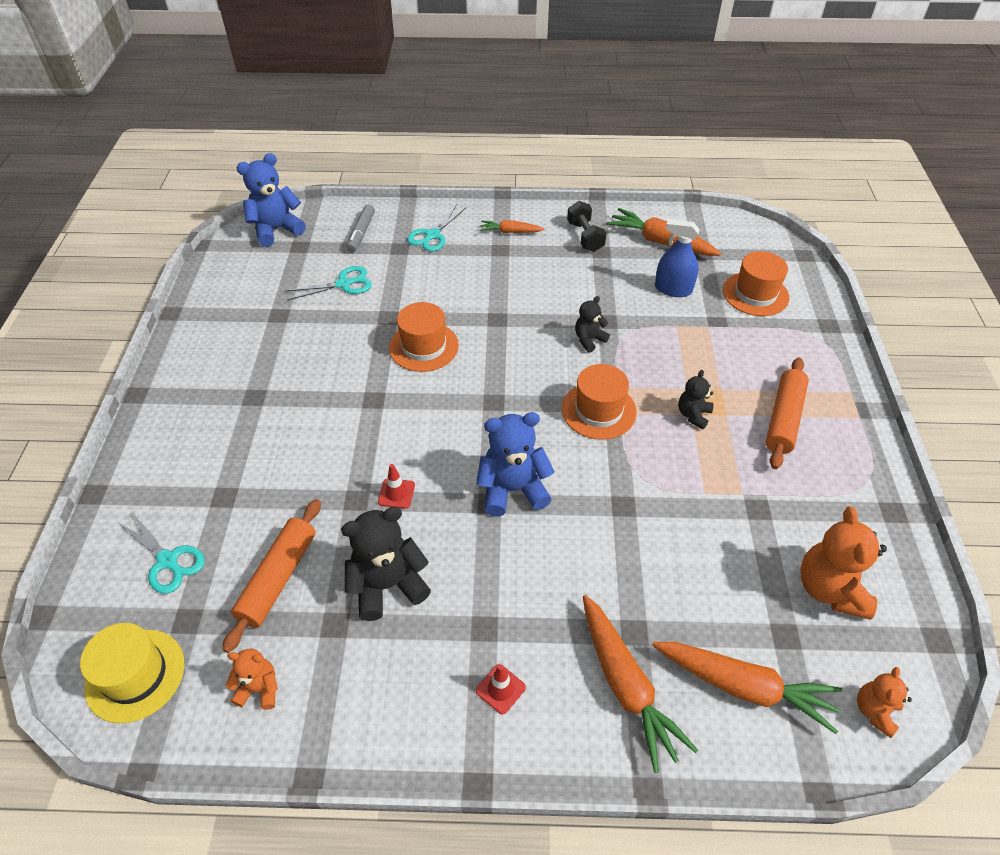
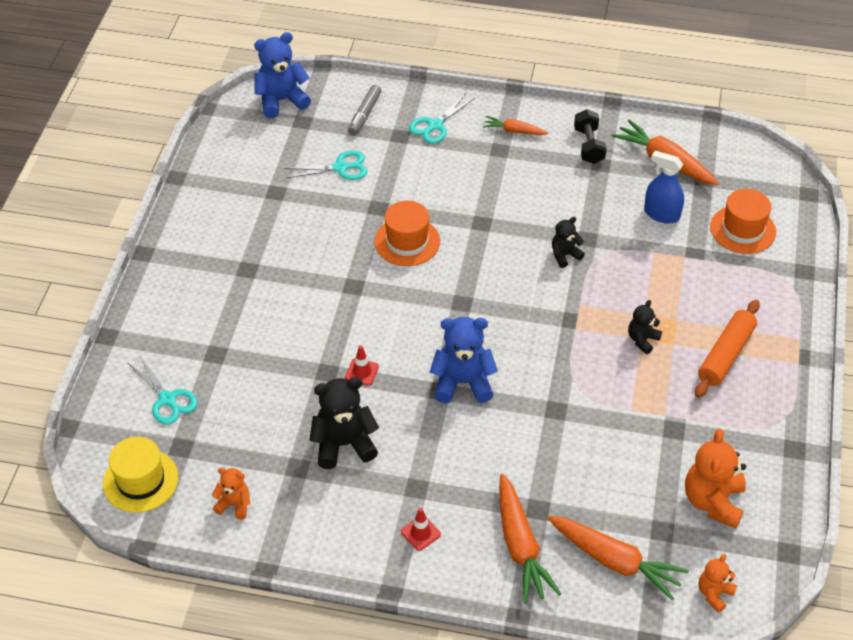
camera: 10 degrees right, 0 degrees up
(278, 578) = (255, 426): orange rolling pin -> none
(598, 410) = (556, 324): orange hat -> none

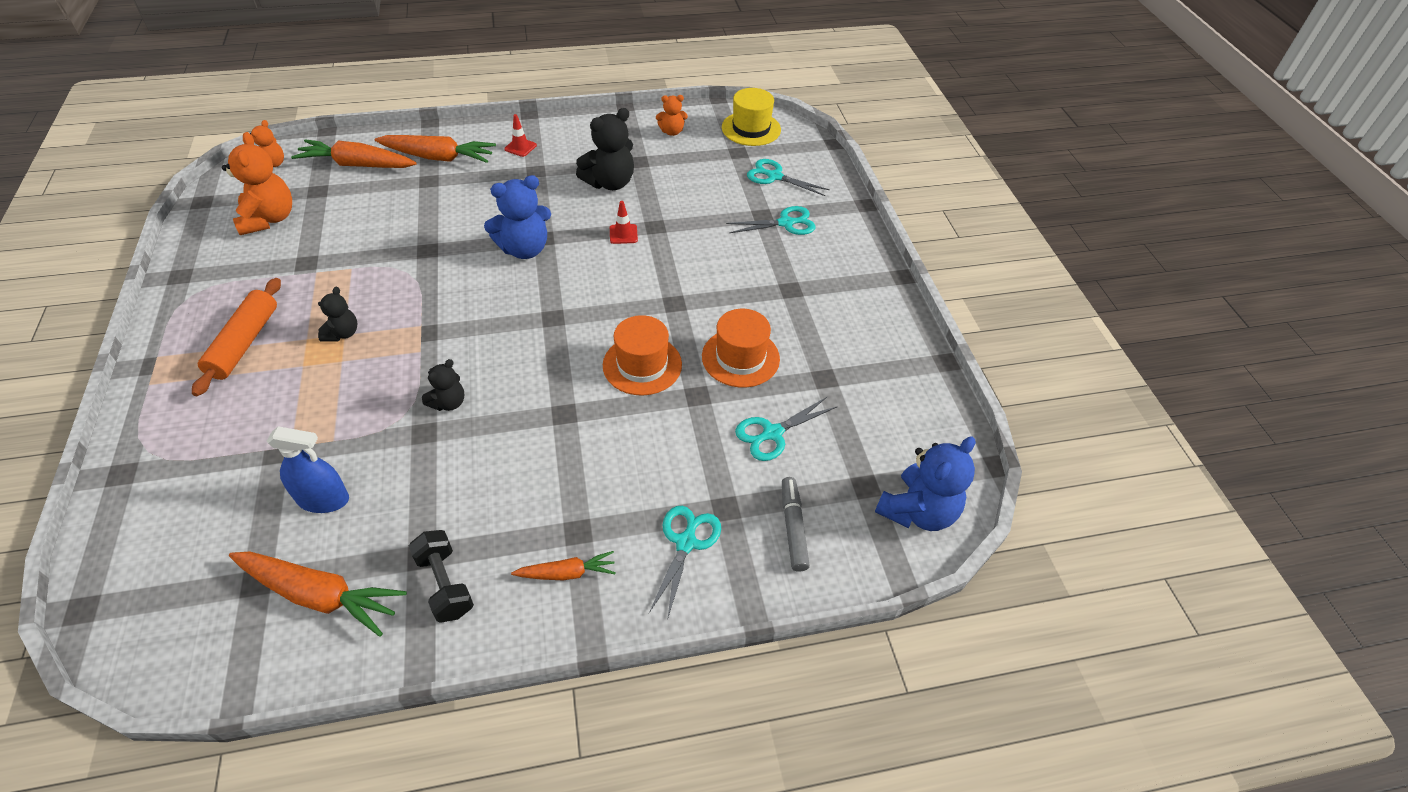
camera: 155 degrees right, 0 degrees up
(200, 338) = (785, 223): none -> turquoise scissors
(520, 545) = (438, 157): orange carrot -> orange carrot turned 135 degrees clockwise
(742, 229) = (202, 511): orange hat -> orange hat (740, 357)

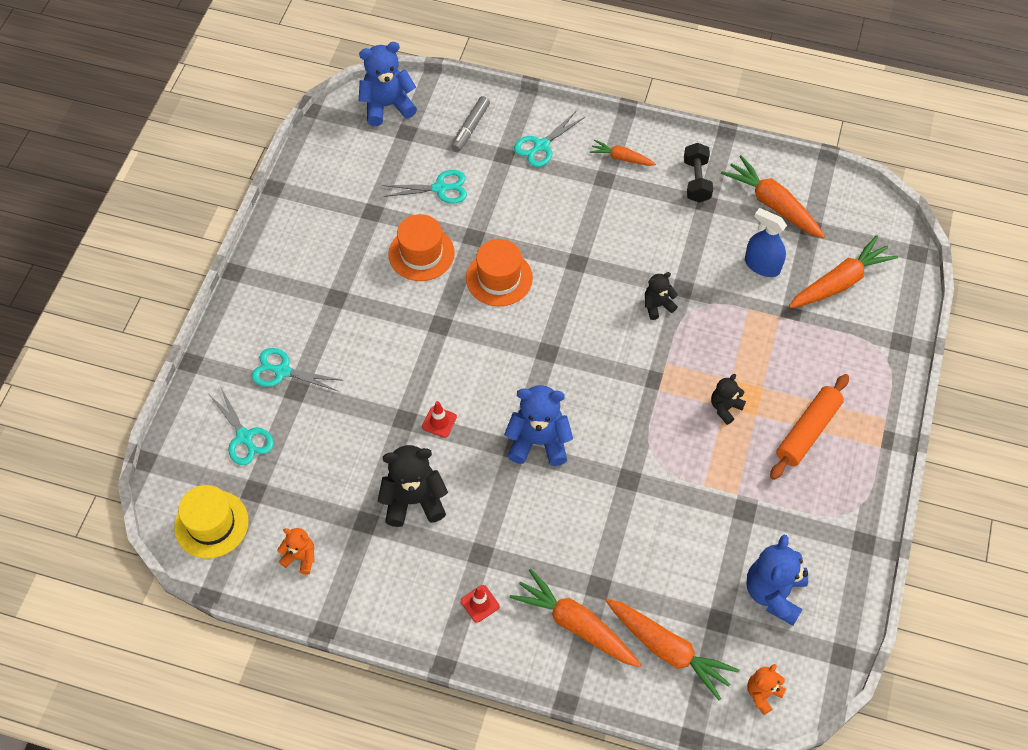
camera: 150 degrees left, 10 degrees up
(208, 518) = (839, 282): none -> orange carrot
(269, 219) = (774, 593): orange teddy bear -> blue teddy bear

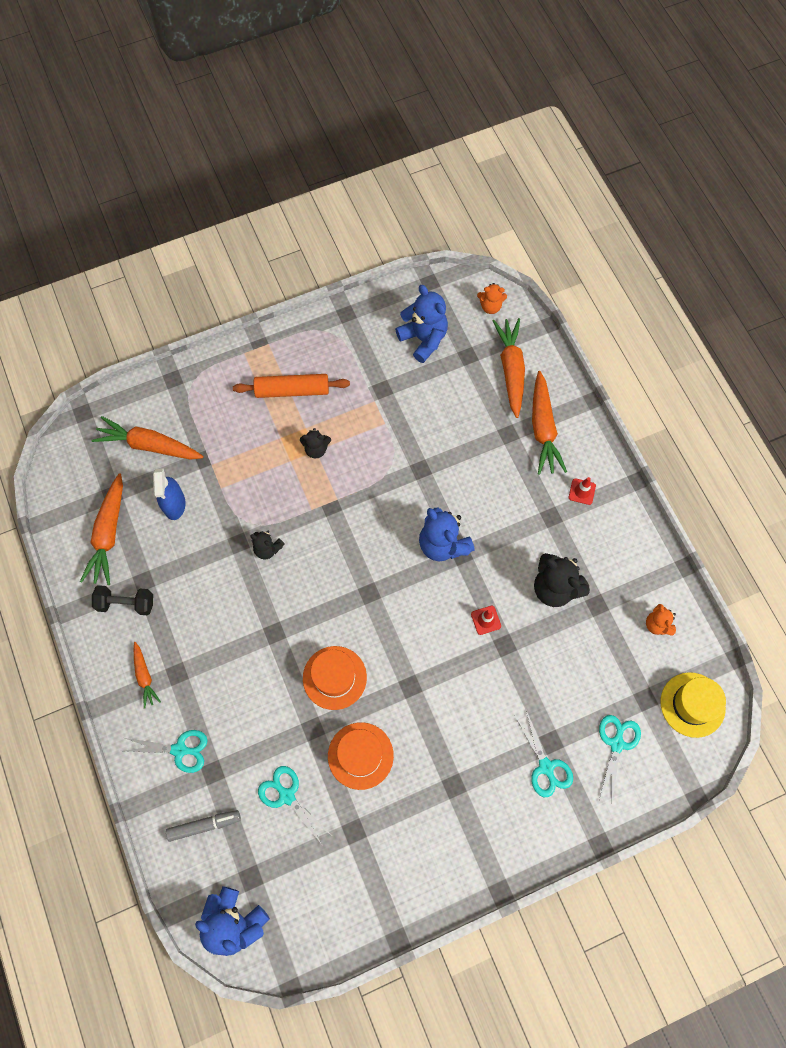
camera: 130 degrees left, 10 degrees up
(696, 181) = (126, 603): black dumbbell -> black dumbbell turned 45 degrees clockwise
(774, 593) = (423, 339): blue teddy bear -> blue teddy bear turned 105 degrees counterclockwise

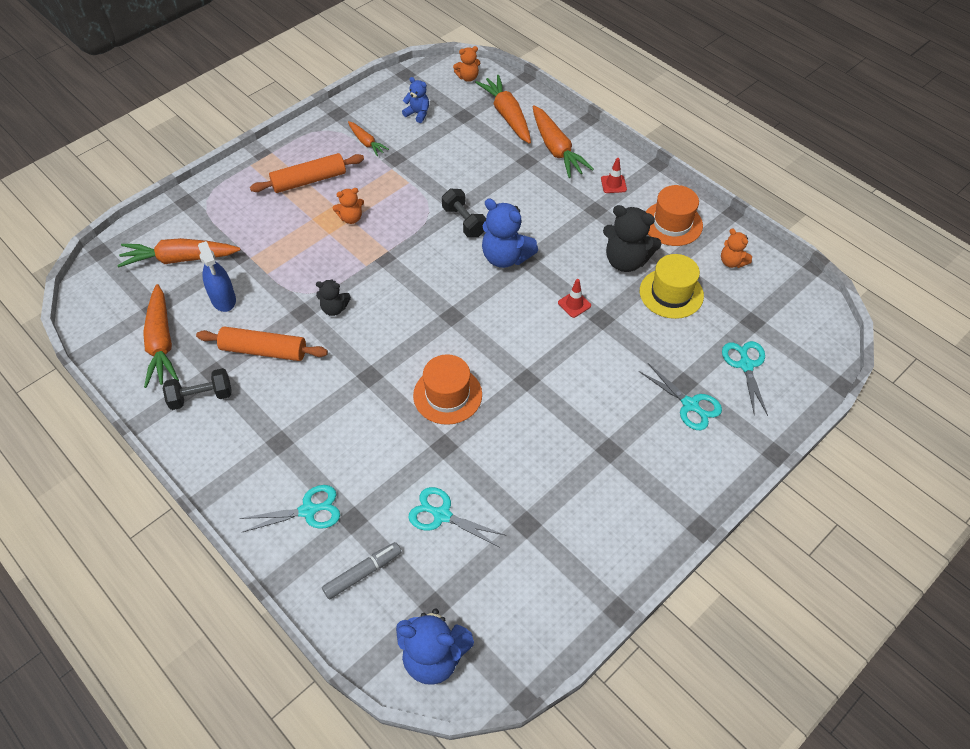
camera: 20 degrees left, 15 degrees down
(144, 676) = (245, 455): orange carrot -> orange carrot (366, 142)
(192, 573) = (264, 350): none -> orange rolling pin
(316, 449) = (351, 218): black teddy bear -> orange teddy bear
(360, 755) = (503, 454): orange hat -> orange hat (672, 223)
(420, 489) = (464, 221): none -> black dumbbell
(423, 339) = (418, 114): blue teddy bear -> blue teddy bear, size x0.56
(692, 704) = (796, 313): yellow hat -> yellow hat (671, 293)

